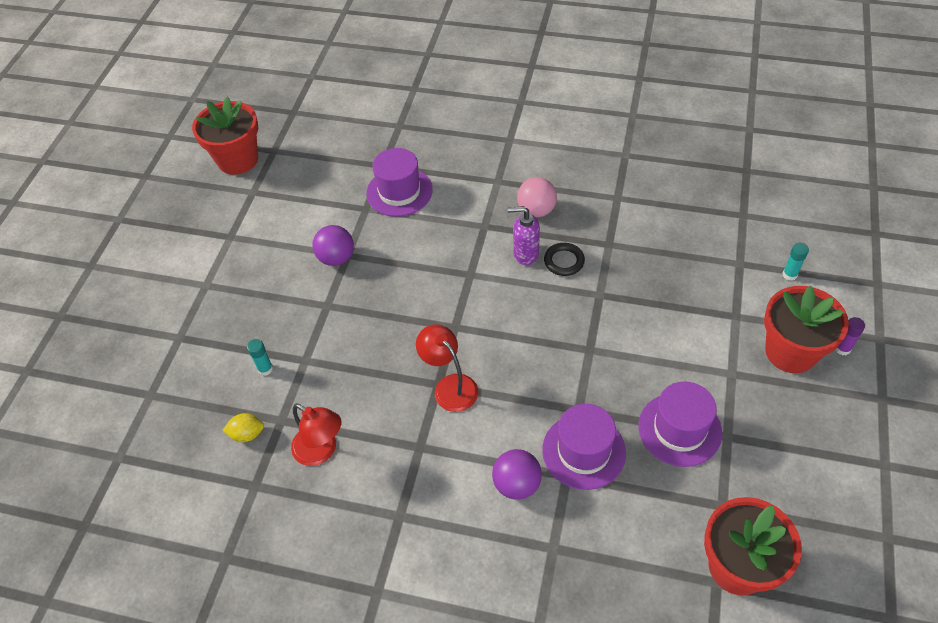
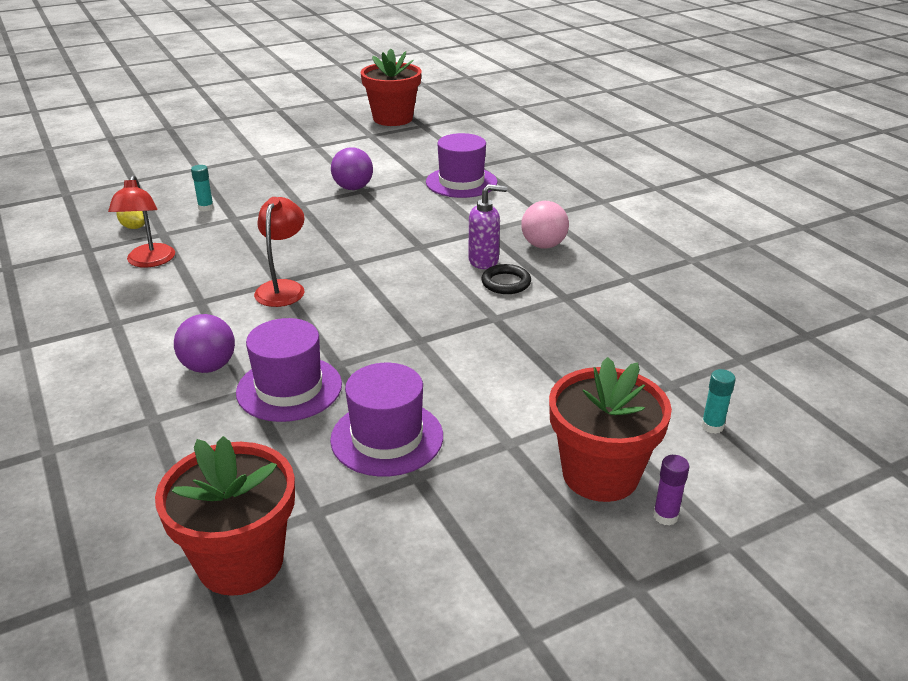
camera: 45 degrees right, 20 degrees down
(525, 254) = (484, 261): purple soap dispenser -> purple soap dispenser turned 120 degrees clockwise

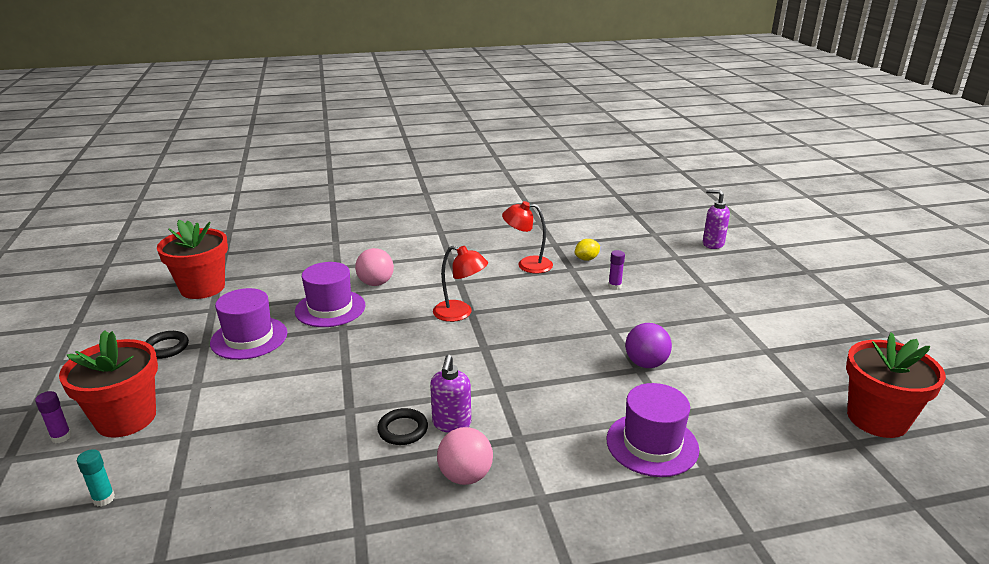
camera: 105 degrees right, 5 degrees down
(100, 164) = (712, 244): none -> purple soap dispenser
(206, 208) = (614, 286): turquoise glue stick -> purple glue stick
(209, 367) = (376, 283): purple ball -> pink ball
(440, 515) = (166, 347): none -> black ring

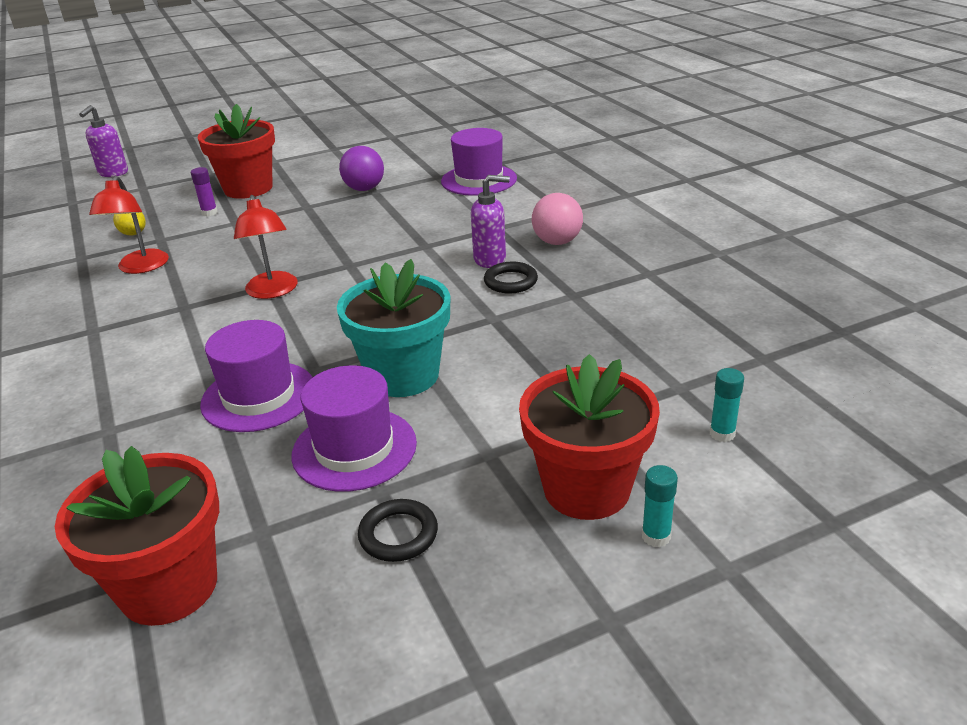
camera: 100 degrees left, 5 degrees up
(61, 437) = (656, 536): purple glue stick -> turquoise glue stick
(307, 360) = (403, 375): none -> turquoise flower pot
(376, 283) = (179, 374): pink ball -> none
(460, 313) = (273, 291): red lamp -> red lamp turned 150 degrees clockwise
(877, 419) = (417, 119): red flower pot -> red flower pot (248, 188)

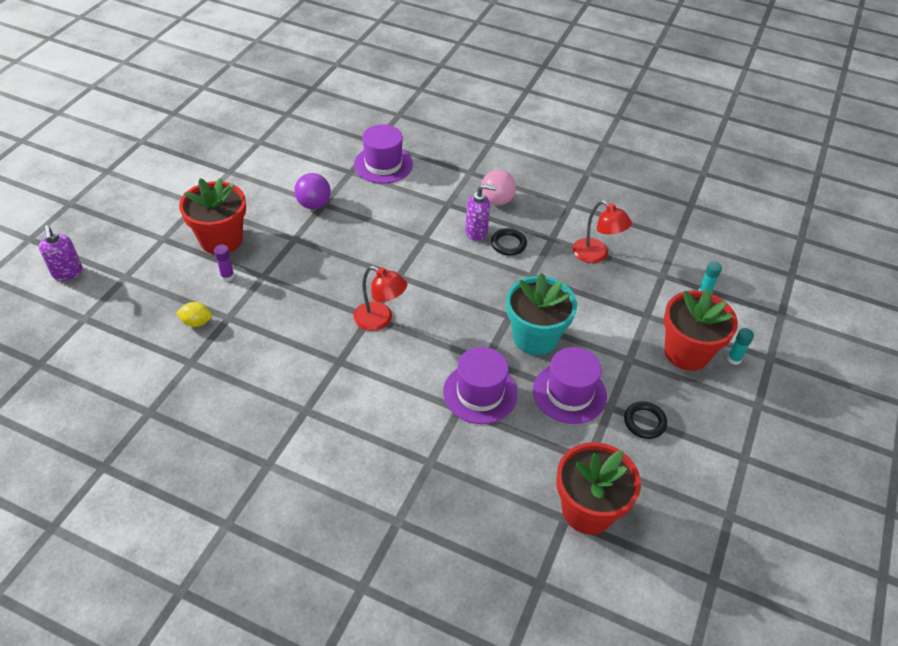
camera: 45 degrees left, 15 degrees up
(140, 267) = (255, 347): red lamp -> red lamp (596, 255)
(490, 259) = (476, 232): purple soap dispenser -> purple soap dispenser turned 45 degrees clockwise

